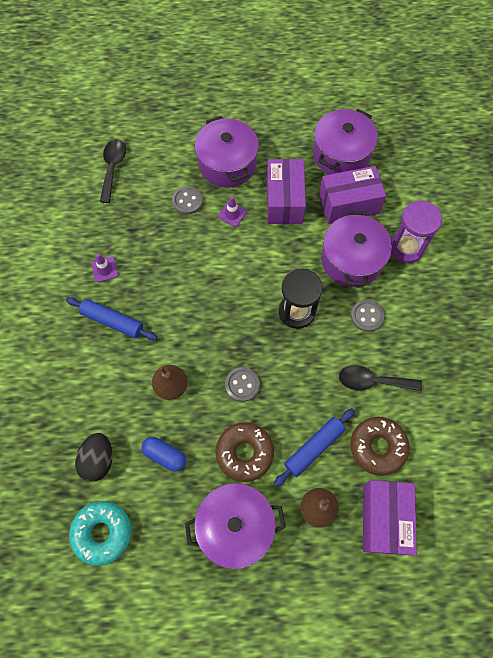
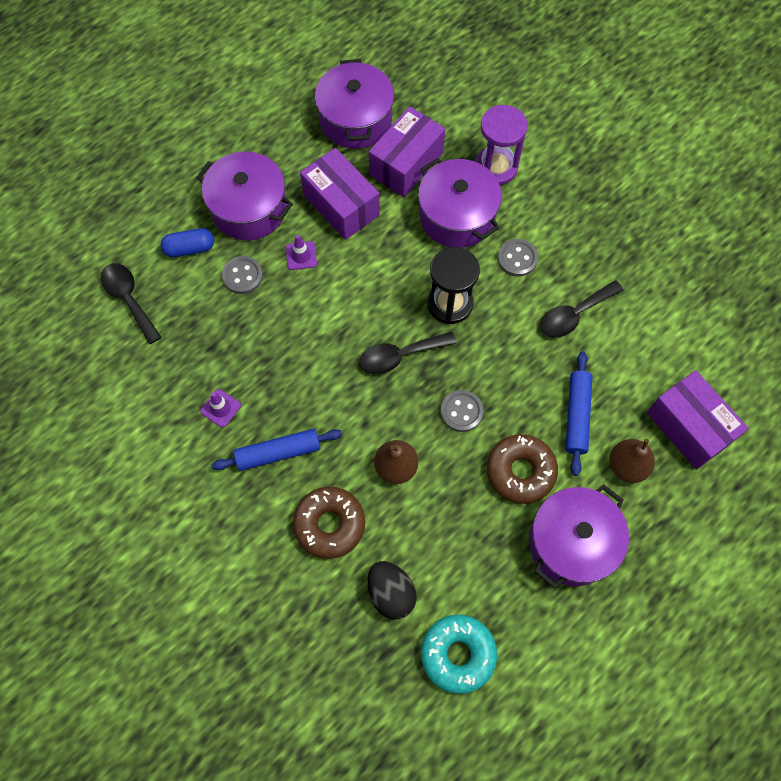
camera: 40 degrees left, 0 degrees up
(165, 455) = (450, 535): blue capsule -> blue capsule (189, 248)
(236, 320) = (400, 356): none -> black spoon
(377, 447) = (629, 370): brown donut -> brown donut (329, 524)

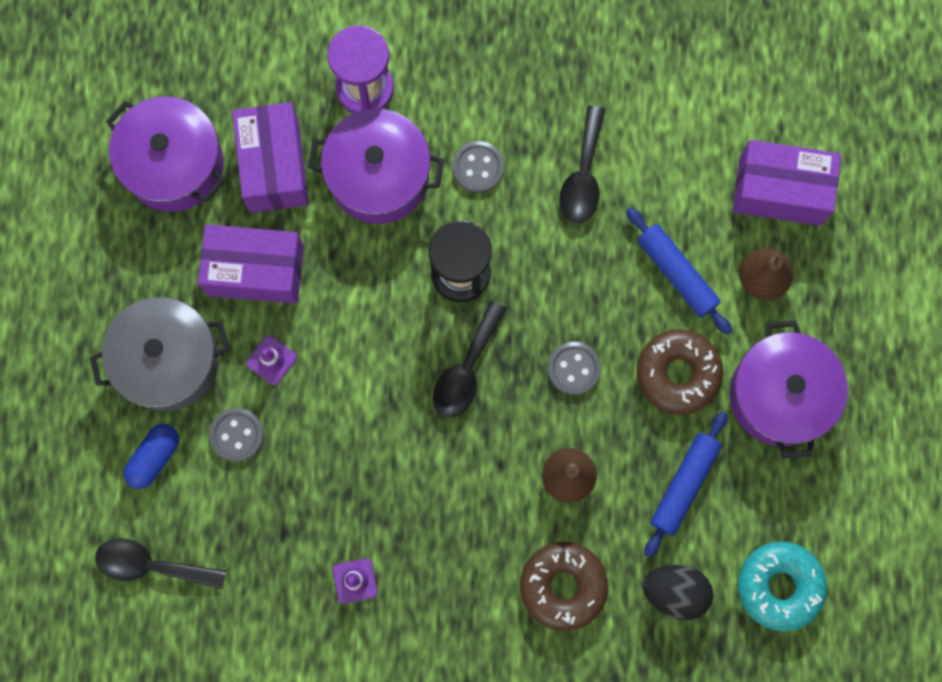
camera: 45 degrees left, 10 degrees up
(249, 208) = (168, 361): purple pot -> grey pot
(278, 452) = (451, 568): blue rolling pin -> blue rolling pin (684, 485)

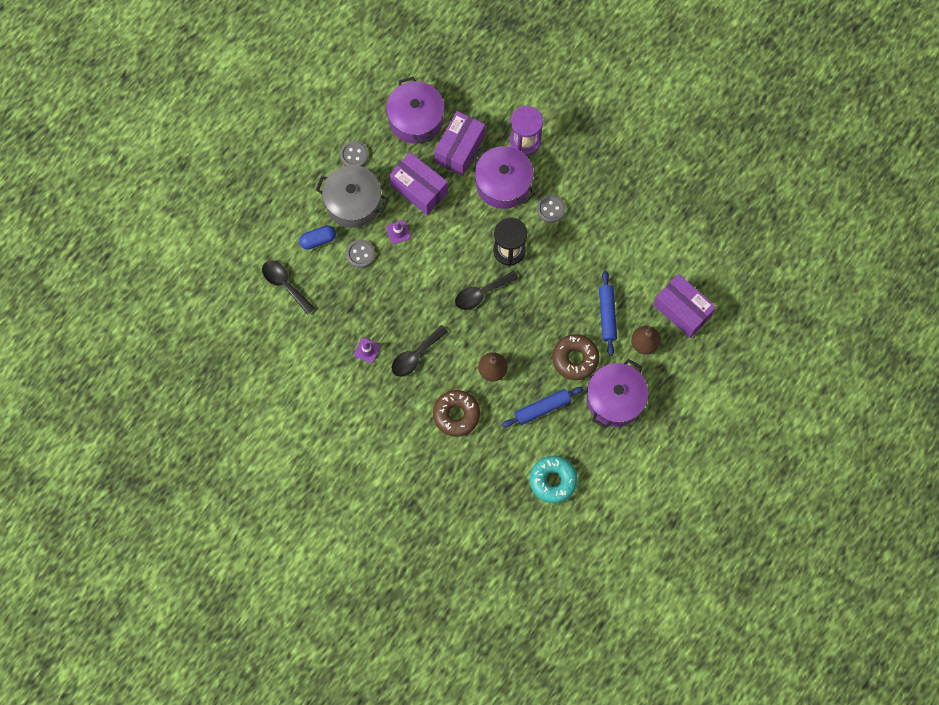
camera: 35 degrees right, 5 degrees down
(574, 368) = (529, 325): grey button -> grey button (354, 155)
(583, 176) = (596, 244): black spoon -> black spoon (415, 356)
(674, 592) = (504, 451): black egg -> none

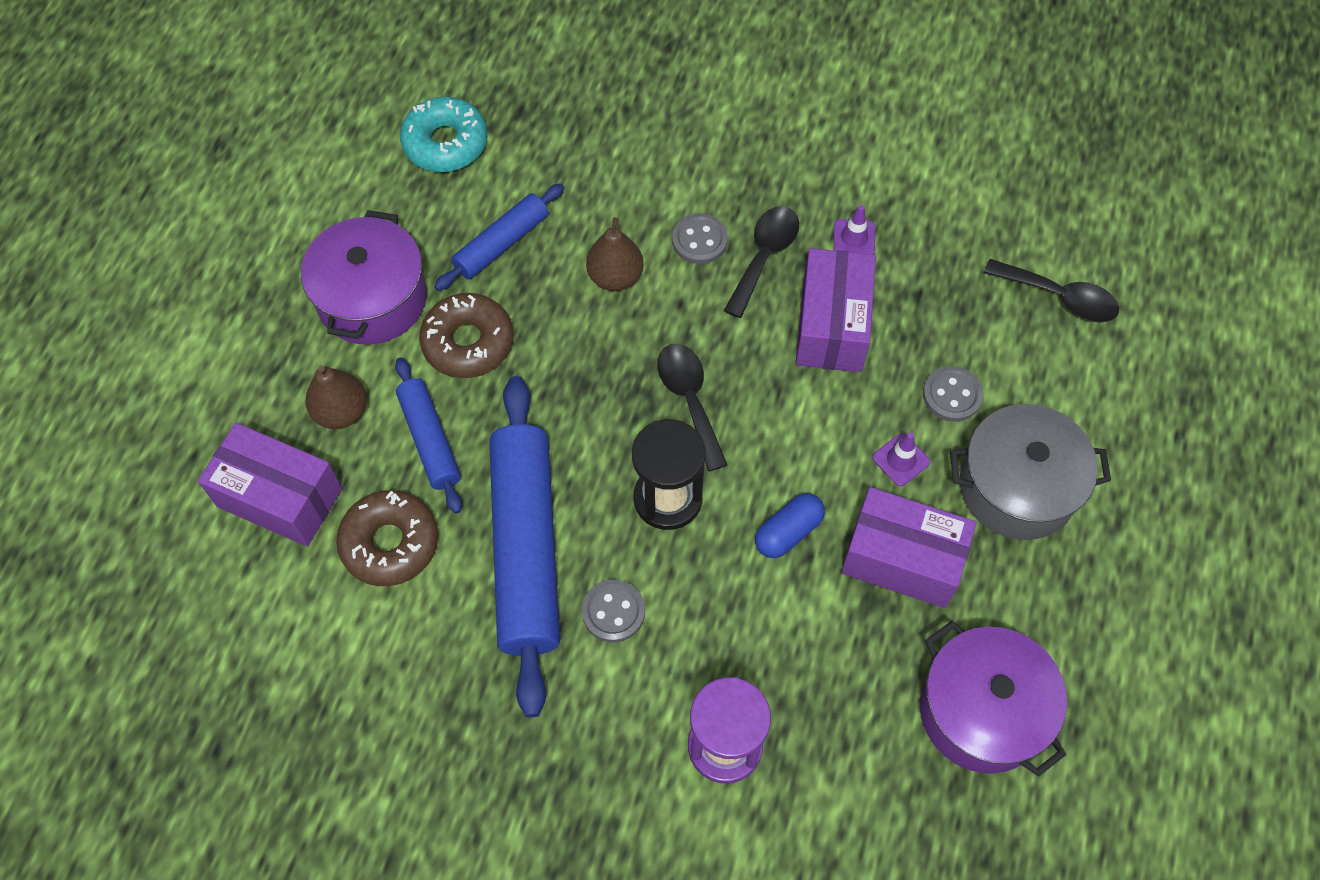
camera: 160 degrees right, 10 degrees down
(318, 240) = (1045, 394): blue capsule -> blue capsule (788, 532)
(354, 155) = (1068, 584): grey button -> grey button (699, 240)
(456, 415) = (650, 188): brown donut -> brown donut (390, 543)
(459, 149) = (858, 676): purple box -> purple box (831, 326)
(481, 293) = (689, 399): black spoon -> black spoon turned 60 degrees counterclockwise
(503, 184) = (734, 631): purple pot -> none
(579, 249) = (526, 548): none -> blue rolling pin

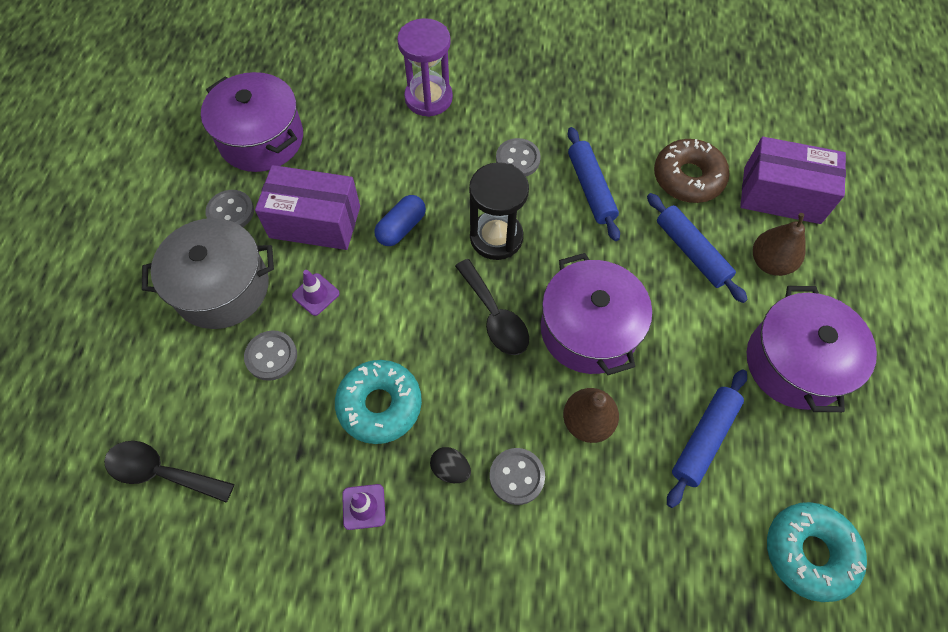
camera: 170 degrees right, 0 degrees up
(468, 342) = (695, 336): brown donut -> none
(526, 548) = (591, 188): blue rolling pin -> blue rolling pin, size x0.53
(585, 368) = (589, 330): none -> purple pot
(764, 256) = (450, 469): black spoon -> black egg
(831, 326) = (380, 405): purple box -> turquoise donut
(1016, 593) = (230, 212): none -> grey button

